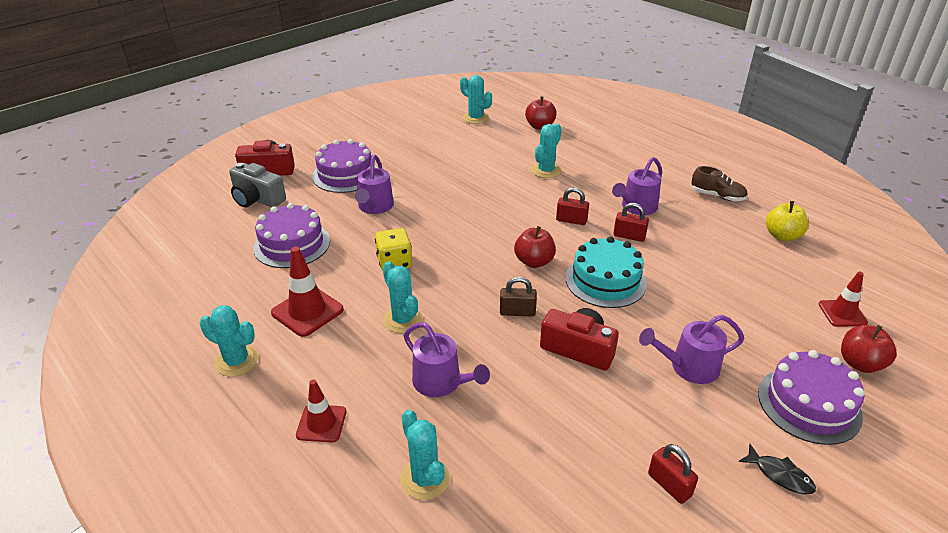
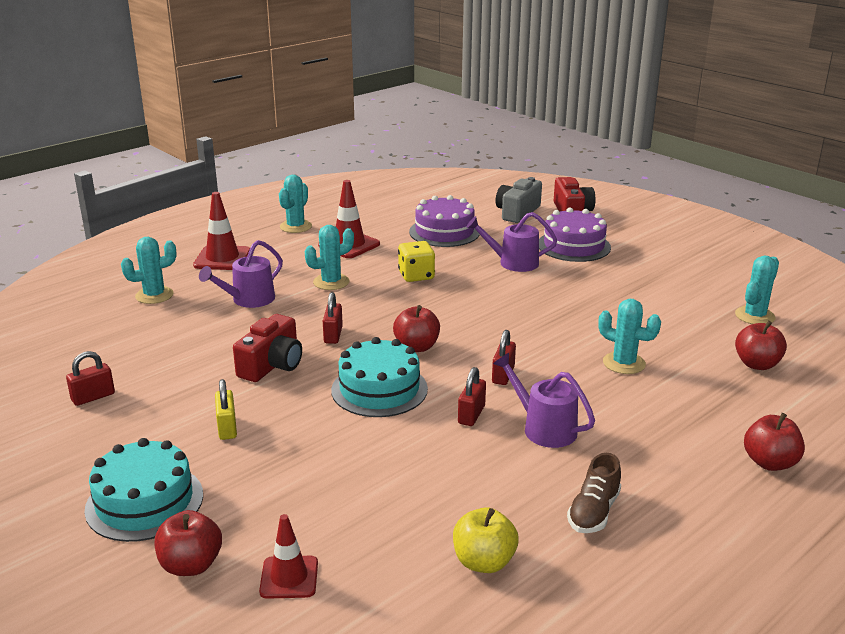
camera: 90 degrees right, 10 degrees down
(321, 423) = (222, 258): red traffic cone -> red traffic cone, size x1.51
(517, 312) = (333, 335): brown padlock -> red padlock
(646, 138) = (769, 462): none -> red apple
(689, 367) = (227, 428): purple watering can -> yellow padlock
(780, 475) = (69, 460): black fish -> none
(809, 404) = (144, 502): purple cake -> turquoise cake

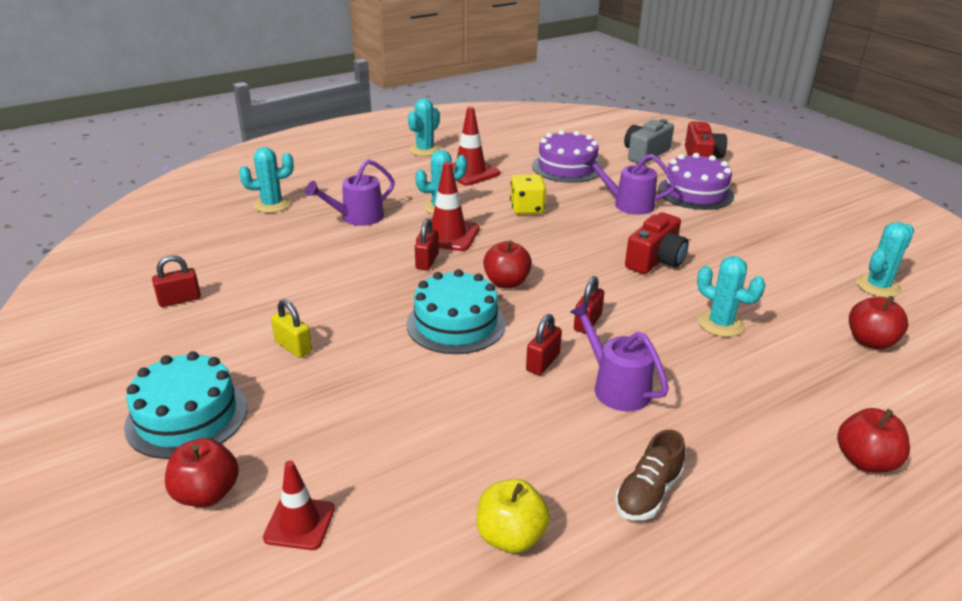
camera: 10 degrees right, 5 degrees up
(222, 258) = (346, 175): red traffic cone -> red traffic cone (448, 235)
(227, 428) = (293, 347): yellow padlock -> yellow padlock turned 45 degrees counterclockwise
(272, 365) = (358, 286): red camera -> red camera (655, 260)

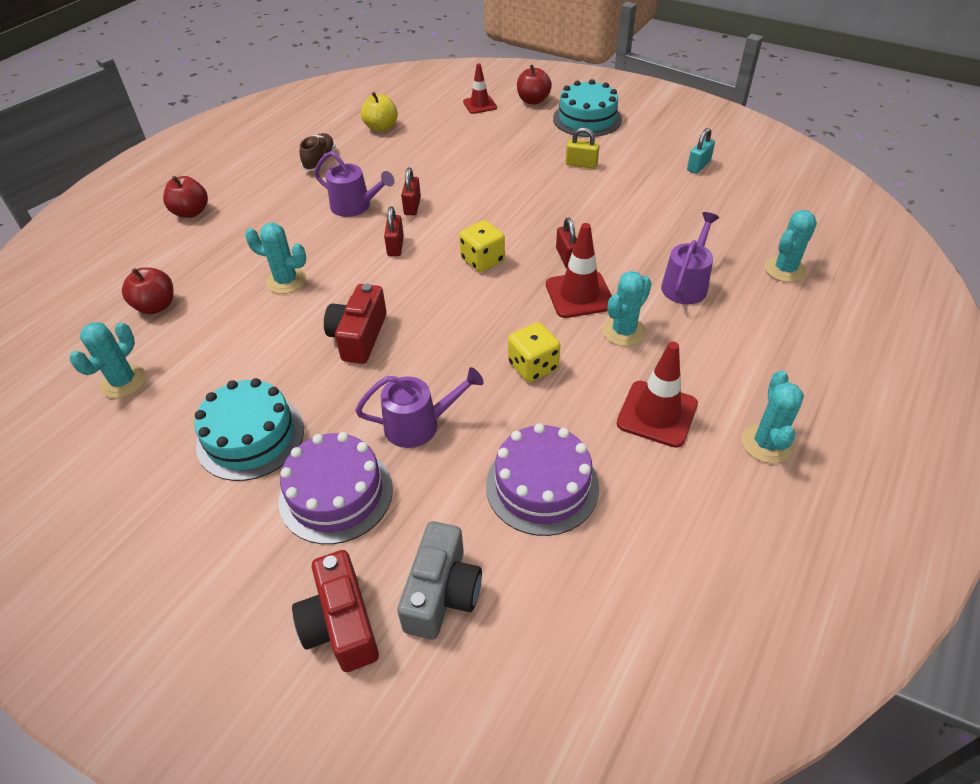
camera: 155 degrees right, 15 degrees up
(179, 300) = (698, 166): red padlock -> turquoise padlock
(456, 323) = (493, 213): turquoise cake -> turquoise cake (250, 437)
(506, 282) = (482, 260): red apple -> yellow dice

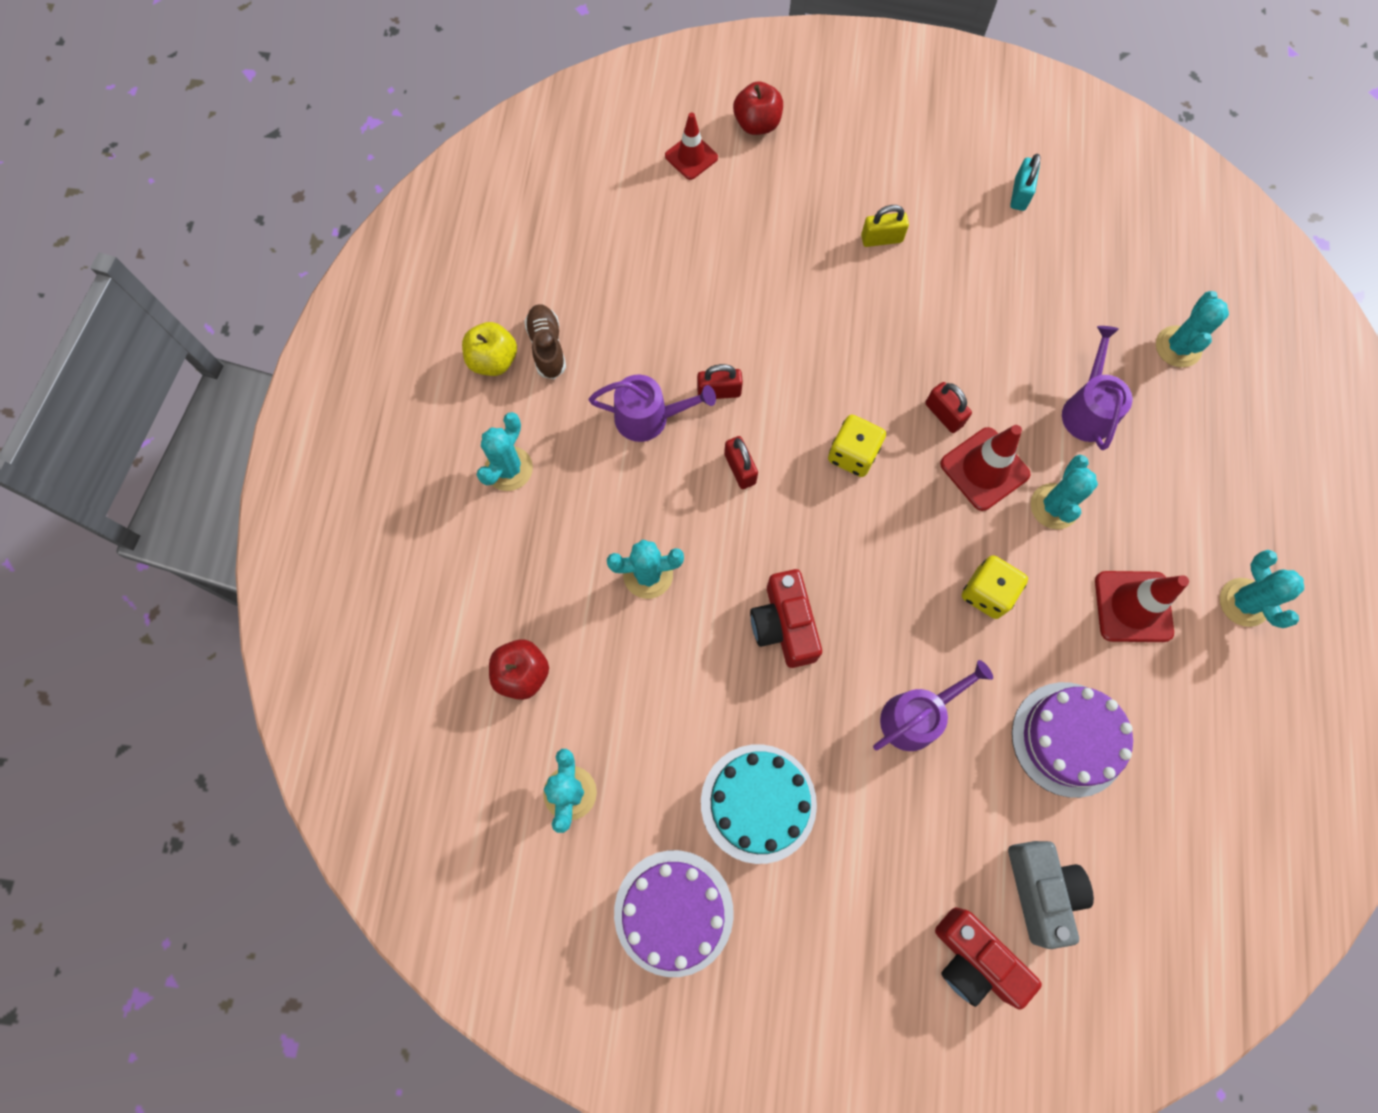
camera: 25 degrees left, 25 degrees up
(191, 212) = (446, 505): red apple -> none
(245, 206) = (508, 469): none -> turquoise cactus
(336, 494) = (886, 831): purple cake -> purple cake (673, 912)
(381, 127) = (586, 250): yellow apple -> yellow apple (493, 360)
(412, 206) = (719, 392): red padlock -> red padlock turned 75 degrees counterclockwise
(587, 119) = (845, 142): turquoise cake -> none

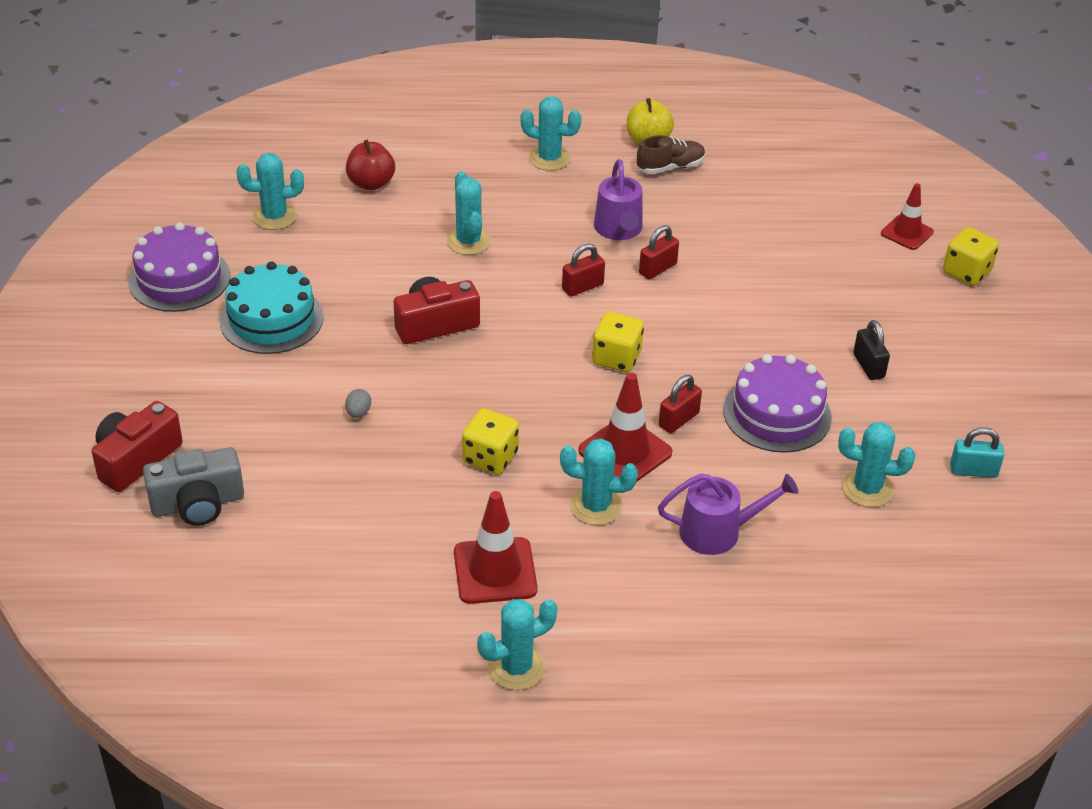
camera: 80 degrees right, 30 degrees down
(719, 392) = (657, 269): red padlock -> red padlock turned 60 degrees clockwise
(757, 124) = (966, 272): red apple -> yellow dice
(881, 239) = (868, 366): yellow padlock -> black padlock
(916, 716) = (358, 412): purple watering can -> grey egg
(1068, 739) = (346, 521): purple cake -> purple cake (777, 414)
(1178, 347) = (824, 611): turquoise cactus -> turquoise cactus (867, 489)

